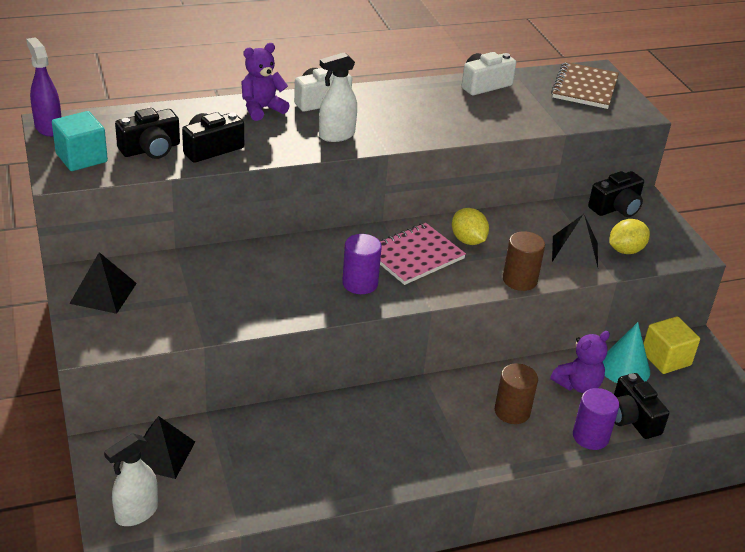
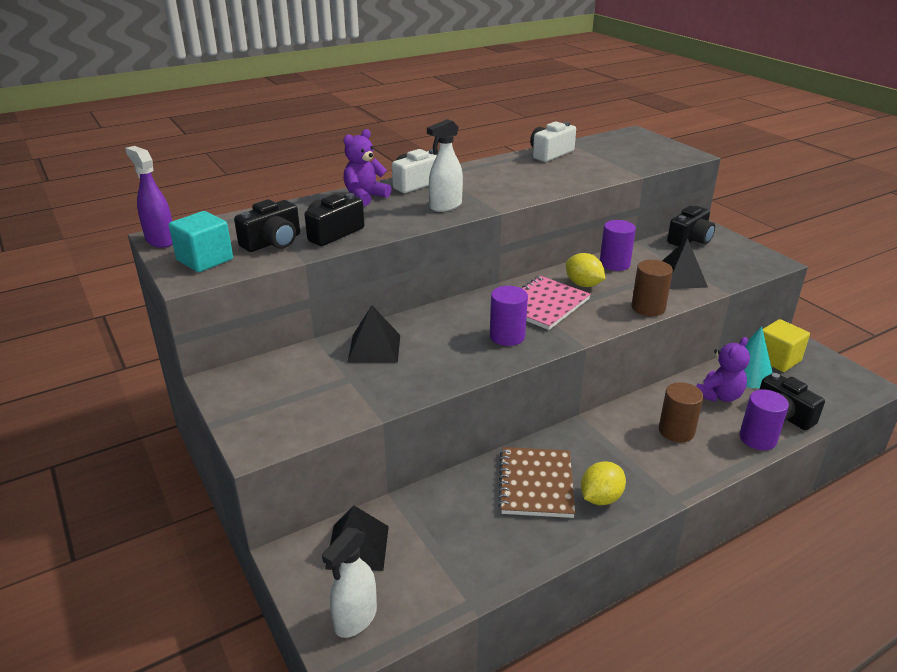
camera: 10 degrees left, 5 degrees down
(103, 293) = (256, 391): black pyramid -> black pyramid (374, 348)
(515, 222) = (614, 264): none -> purple cylinder
(584, 88) = (633, 145): brown notebook -> brown notebook (536, 484)
(625, 250) = (720, 269): yellow lemon -> yellow lemon (600, 498)

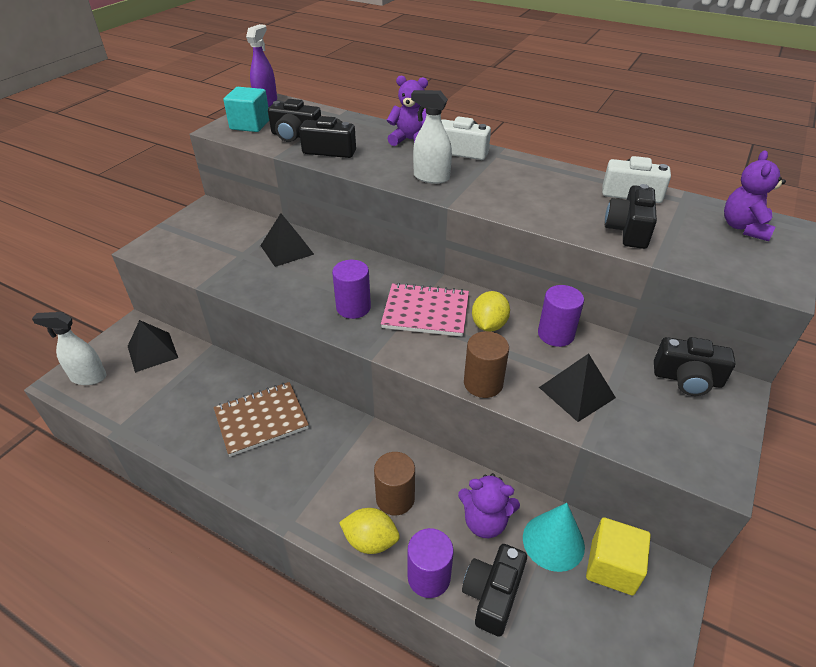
camera: 60 degrees right, 10 degrees up
(596, 169) = (628, 230): none -> black camera
(600, 498) = (264, 467): yellow lemon -> yellow lemon (370, 541)
(623, 142) = (744, 228): none -> purple teddy bear

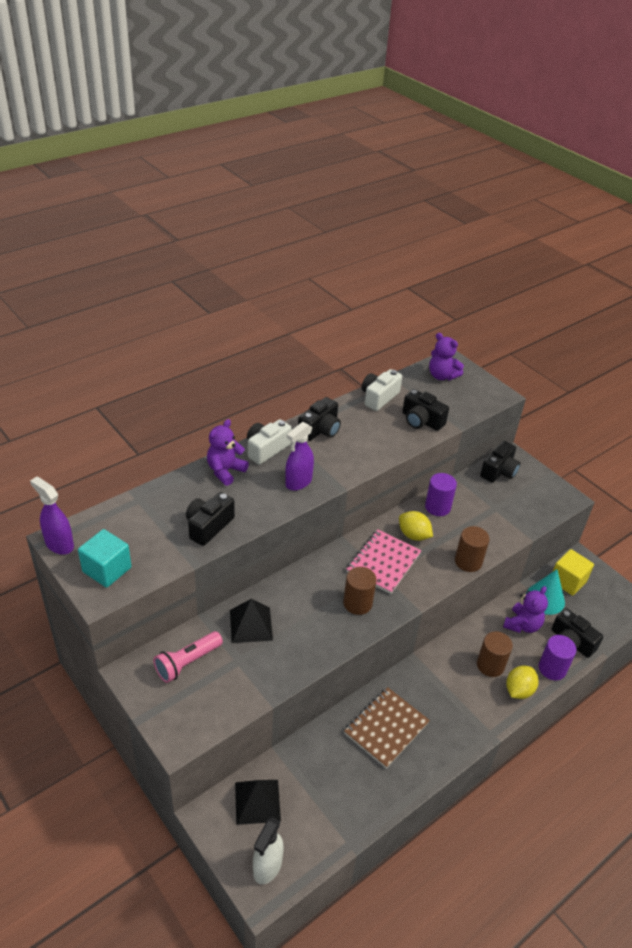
camera: 70 degrees left, 0 degrees up
(228, 230) = (187, 662): none -> pink flashlight
(261, 420) = (386, 728): brown notebook -> brown notebook turned 45 degrees clockwise
(295, 135) = (159, 542): black camera -> black camera (320, 430)
(353, 307) = (357, 603): purple cylinder -> brown cylinder
(431, 177) = (298, 482): white spray bottle -> purple spray bottle
(577, 392) = (492, 522): black pyramid -> none

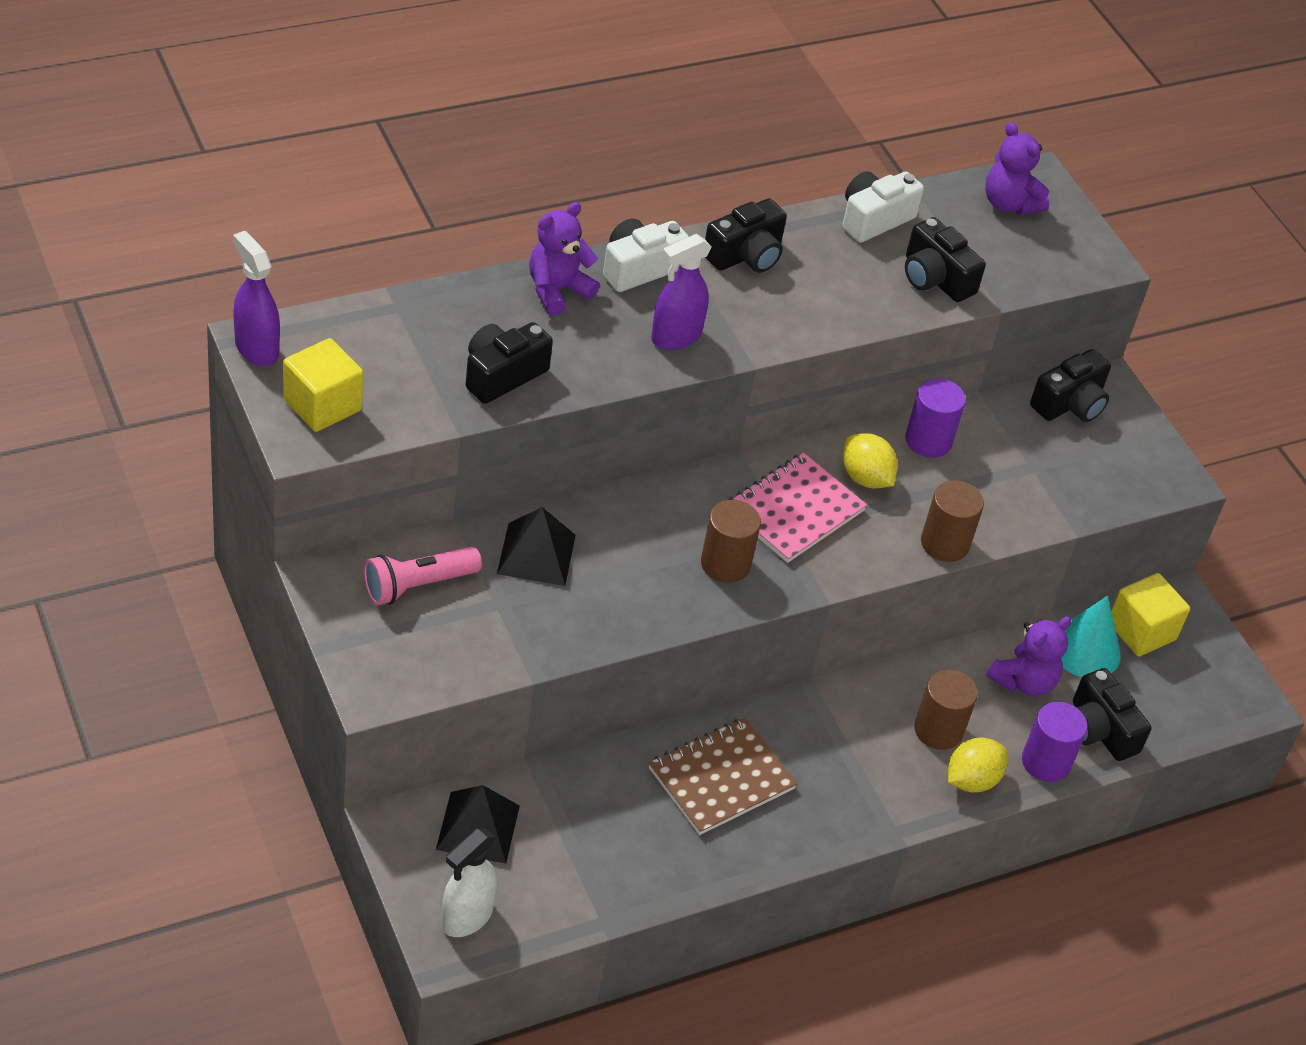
camera: 10 degrees right, 5 degrees up
(107, 569) = (322, 405): turquoise cube -> yellow cube

